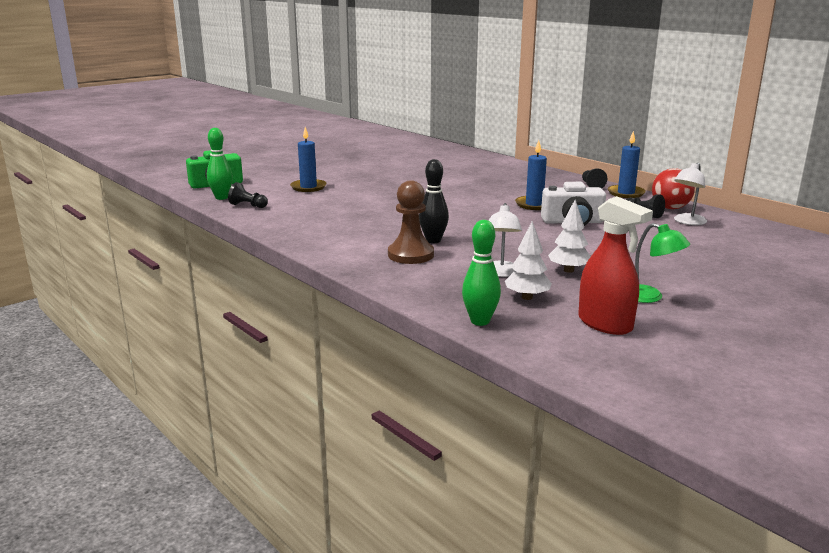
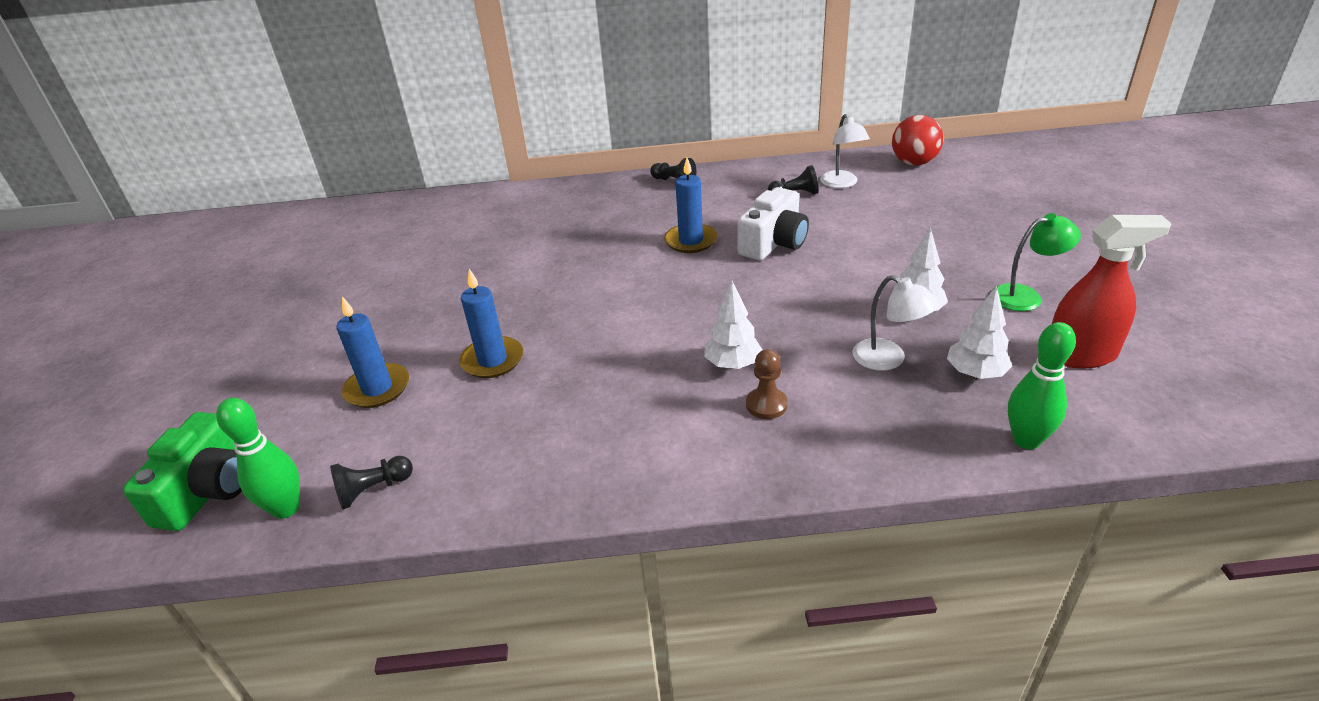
camera: 50 degrees left, 15 degrees up
(410, 255) = (766, 405): brown pawn -> brown pawn, size x0.59
(433, 240) = (733, 364): black bowling pin -> white tree
(626, 193) = (722, 175): blue candle -> blue candle (492, 360)
(670, 208) = (794, 174): red ball -> red ball (914, 163)

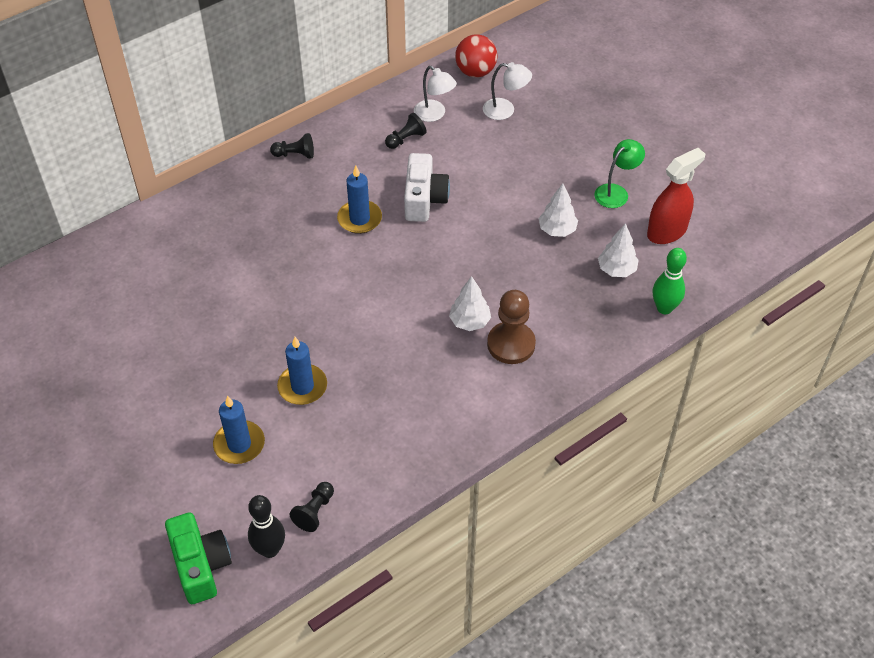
camera: 35 degrees left, 15 degrees up
(286, 508) = (270, 549): green bowling pin -> black bowling pin
(766, 405) = (511, 344): brown pawn -> brown pawn, size x1.71
(888, 359) = (562, 279): white lamp -> white lamp (505, 110)

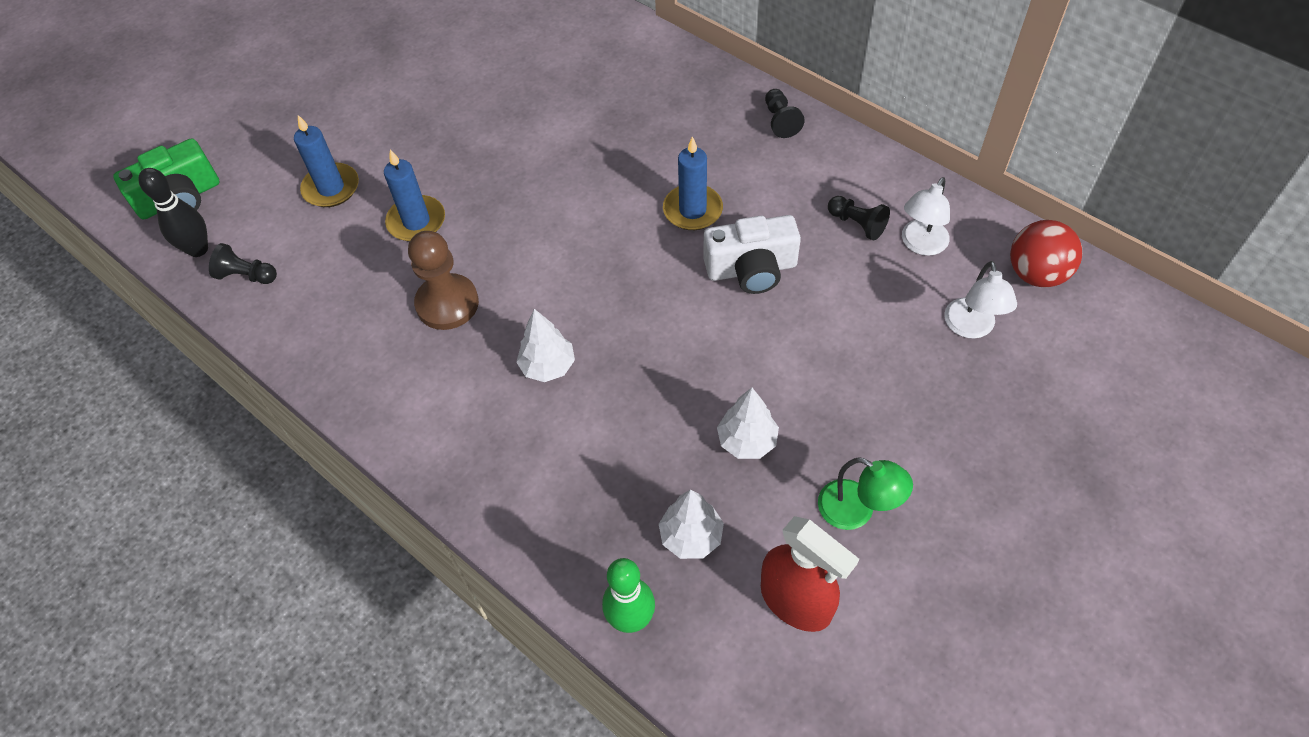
camera: 80 degrees right, 5 degrees up
(511, 344) = (519, 422): brown pawn -> brown pawn (447, 303)

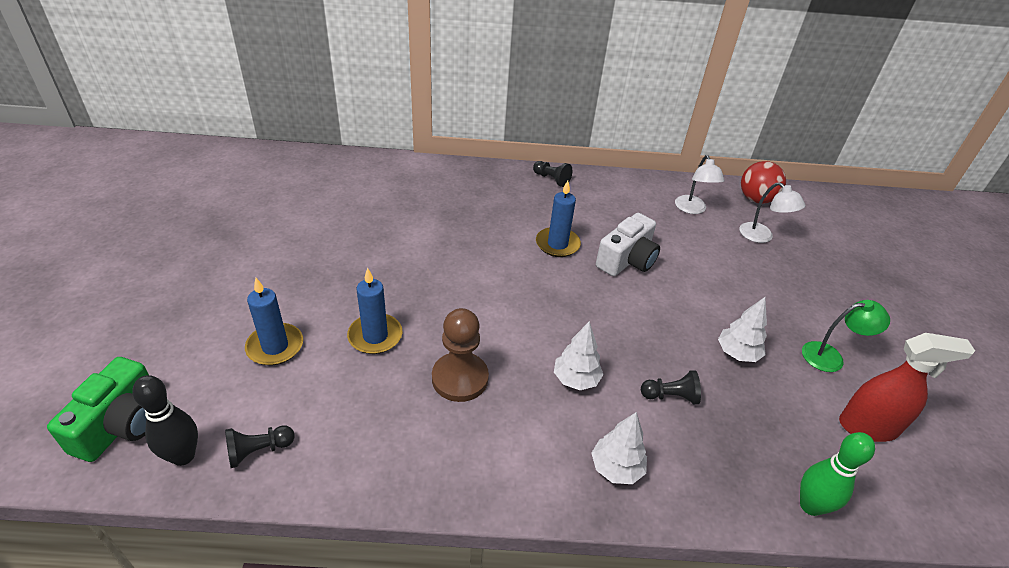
camera: 45 degrees left, 15 degrees down
(691, 537) = (777, 428): white tree -> white tree (616, 468)
(857, 224) = (651, 213): black pawn -> black pawn (670, 396)

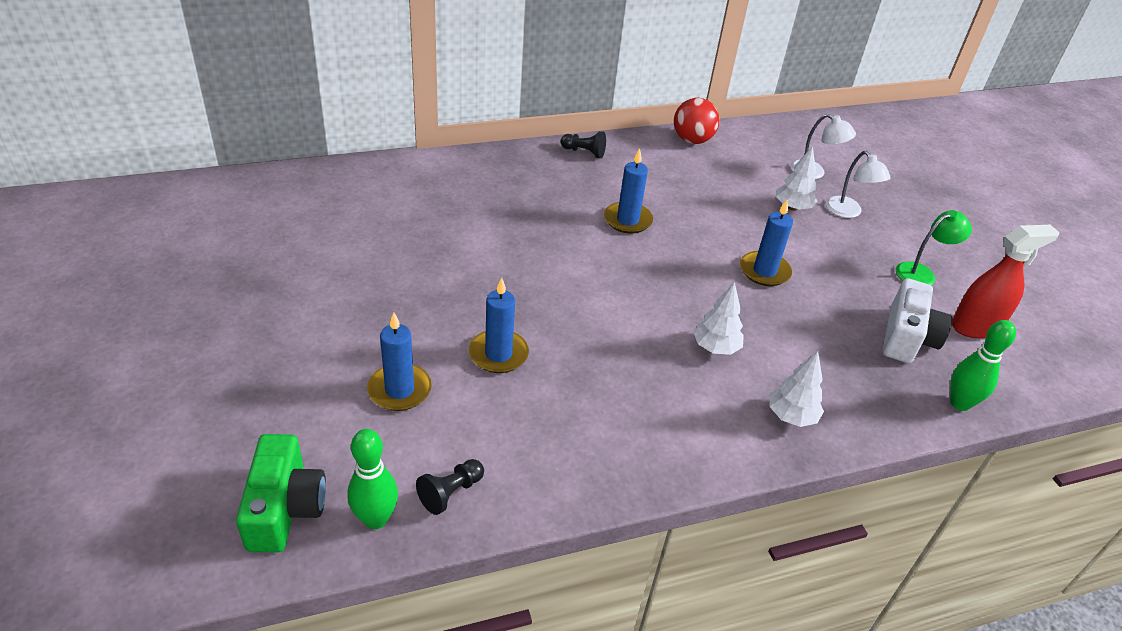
camera: 20 degrees left, 0 degrees up
(183, 456) = (375, 519): black bowling pin -> green bowling pin
(460, 378) = (607, 374): brown pawn -> none
(627, 260) = (703, 222): white camera -> white camera (907, 337)
(663, 318) = (764, 271): none -> blue candle
(670, 396) = (806, 341): black pawn -> none
(692, 209) = (738, 157): white lamp -> white lamp (848, 212)
(737, 353) = (844, 289): white tree -> white tree (792, 207)
(756, 199) = (792, 136): red ball -> red ball (692, 140)

